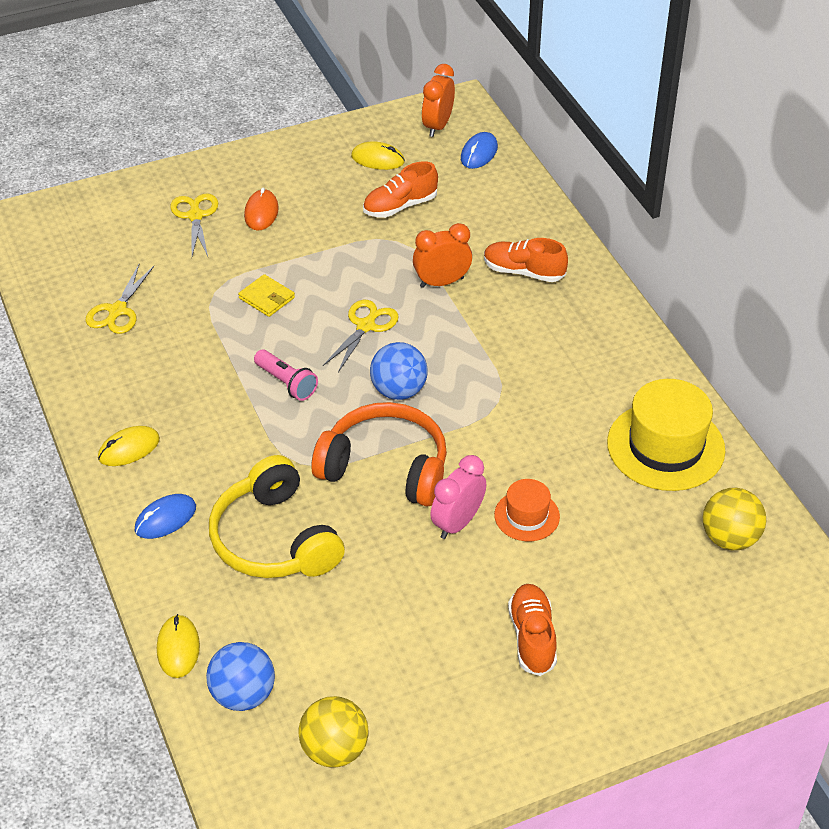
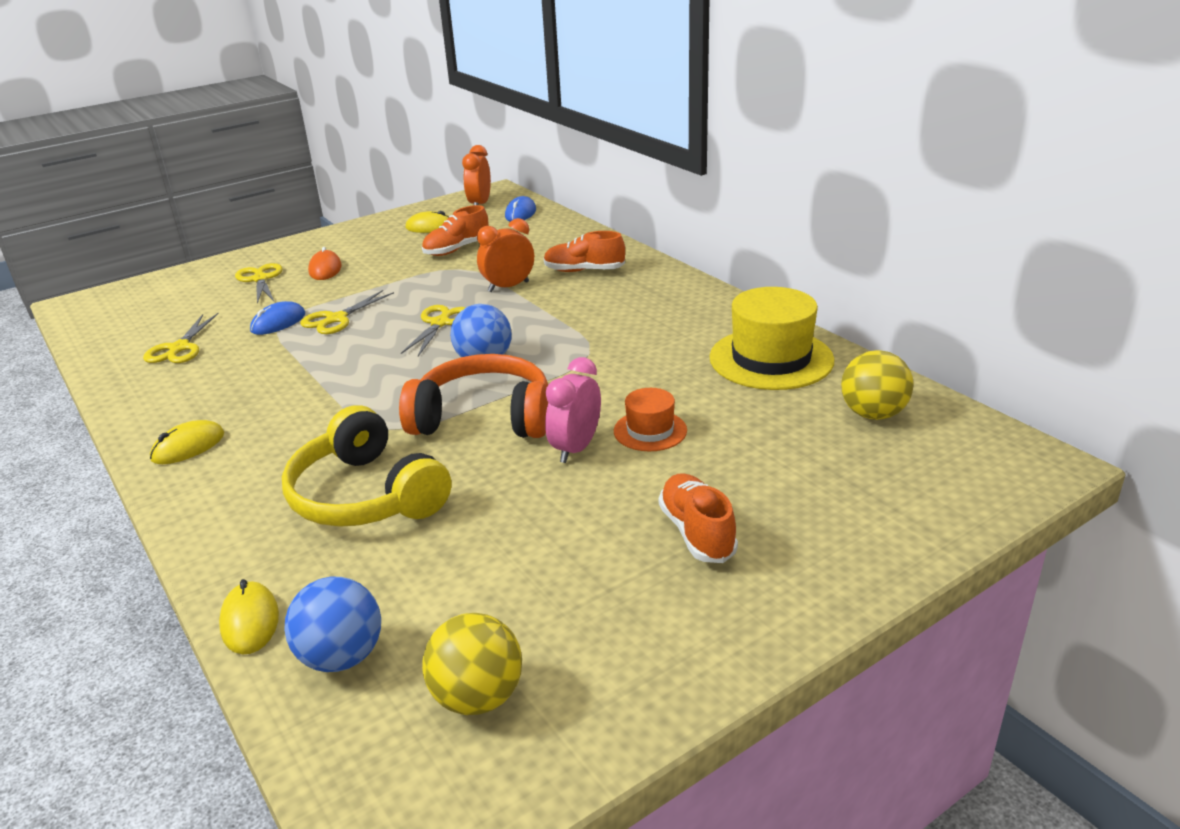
camera: 10 degrees left, 15 degrees down
(165, 519) = (232, 498): blue mouse -> blue mouse (278, 322)
(266, 298) = (336, 319): yellow wallet -> yellow scissors
(286, 383) = (364, 372): pink flashlight -> none

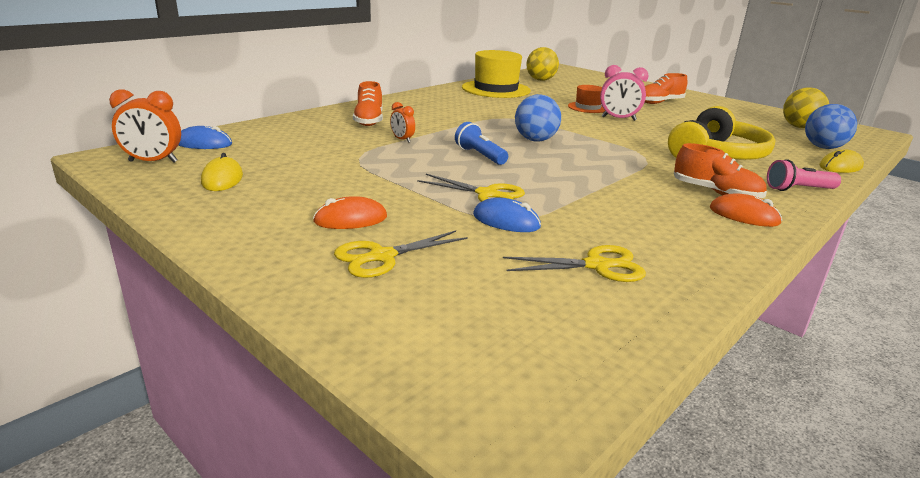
camera: 105 degrees left, 5 degrees down
(188, 446) = (744, 215): yellow mouse -> orange mouse
(212, 521) = (798, 189): none -> pink flashlight
(440, 323) = (480, 156): yellow scissors -> blue flashlight
(457, 249) = (304, 162): orange shoe -> orange shoe (715, 193)
(483, 417) = (607, 136): orange headphones -> none
(508, 287) = (402, 140): orange clock -> orange clock, size x0.59

